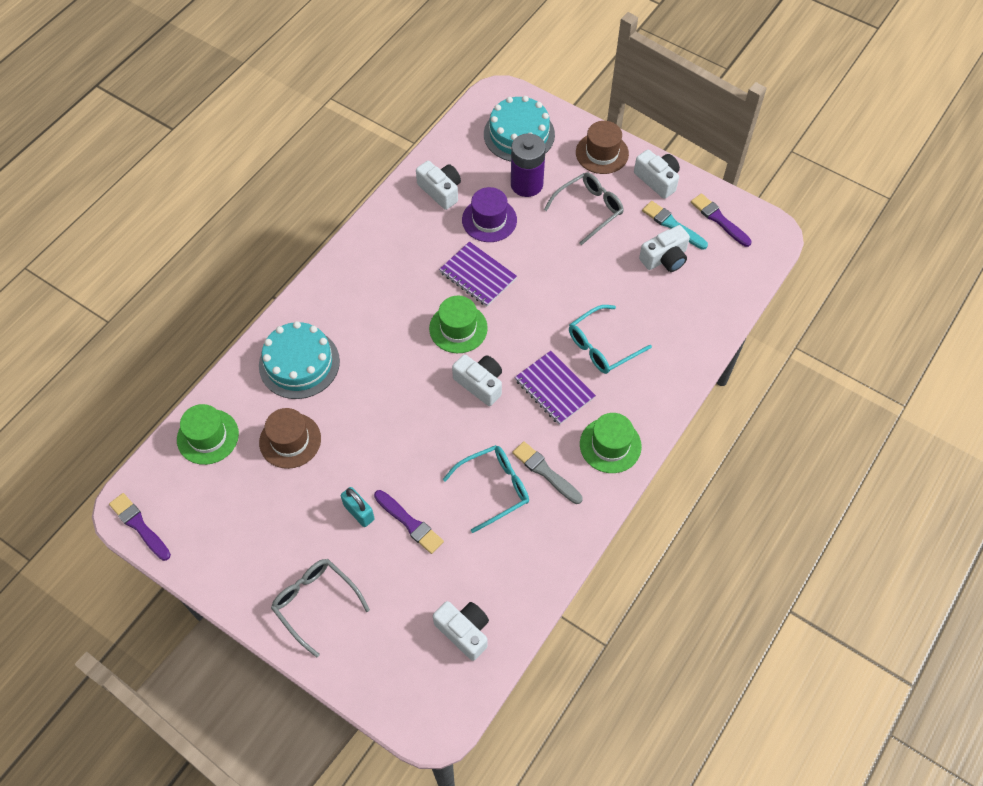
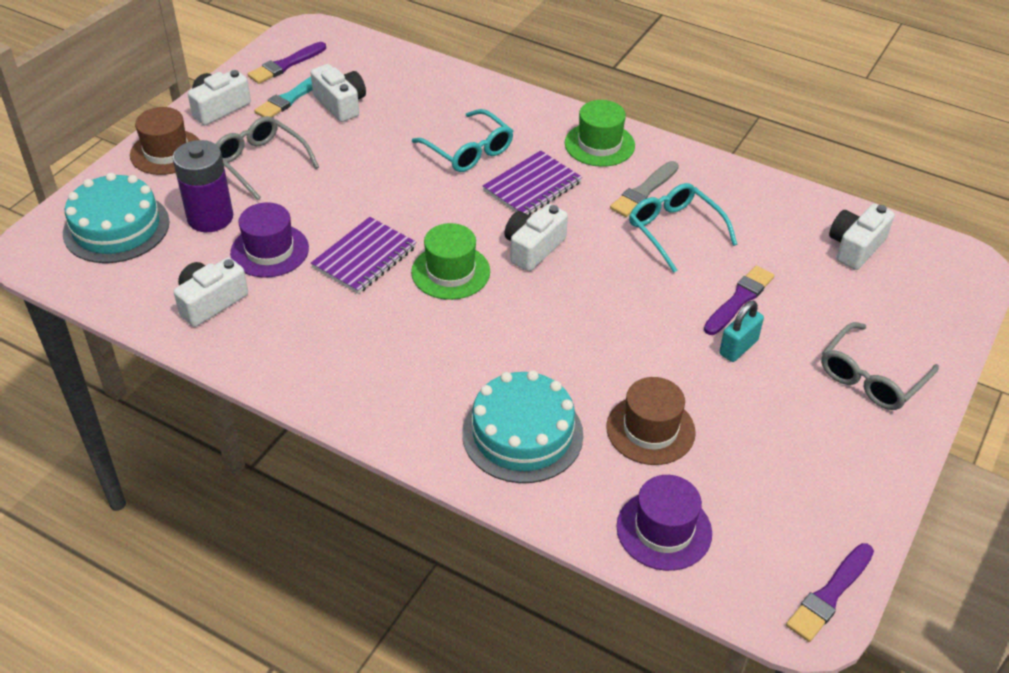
camera: 95 degrees left, 15 degrees down
(208, 436) = (664, 530): green hat -> purple hat

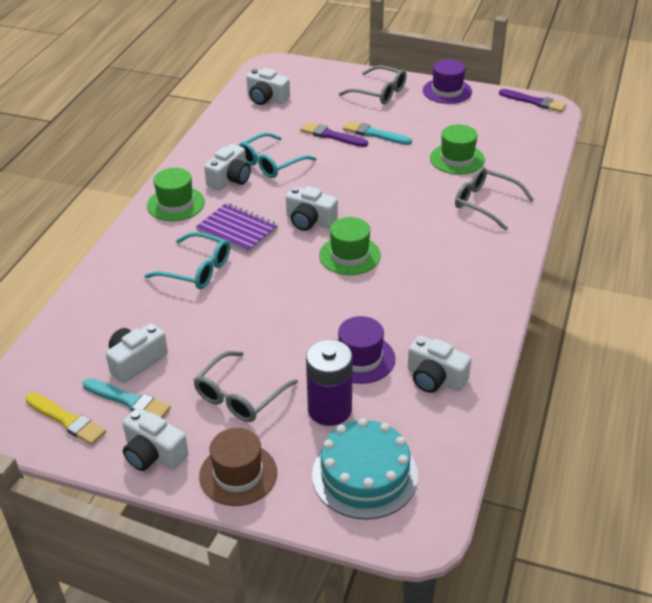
camera: 100 degrees left, 5 degrees down
(286, 65) = (66, 420): purple brush -> yellow brush
(364, 257) = (349, 302): purple notebook -> none
(468, 150) = (196, 269): turquoise glasses -> turquoise glasses turned 75 degrees clockwise
(522, 434) = (486, 204): turquoise cake -> grey glasses
(644, 191) = (230, 179): grey brush -> white camera
(650, 430) = (457, 159): brown hat -> green hat
(664, 530) = (526, 149): purple hat -> purple hat (447, 91)
(738, 347) = (374, 134): turquoise padlock -> turquoise brush

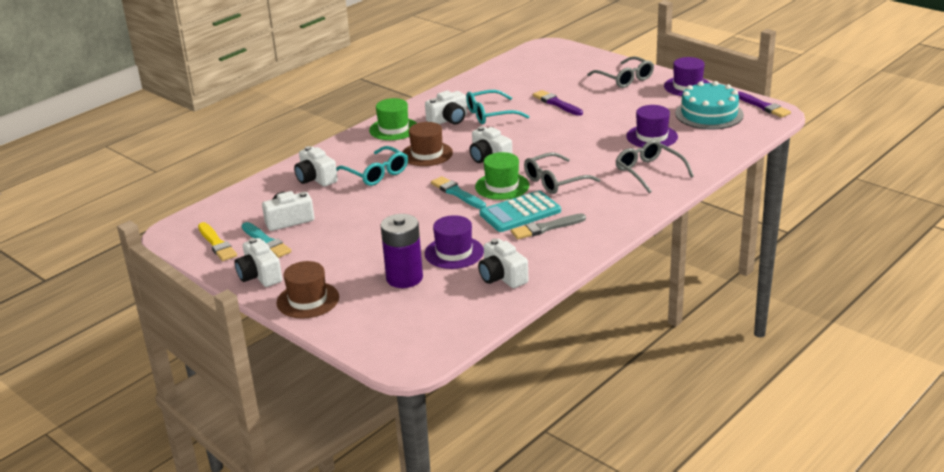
camera: 25 degrees right, 10 degrees down
(237, 230) = (427, 154): purple notebook -> brown hat
(240, 396) = (346, 256): grey glasses -> grey glasses (555, 181)
(266, 98) = (524, 69): white camera -> white camera (316, 178)
(364, 475) = (397, 322): turquoise cake -> turquoise cake (709, 114)
(374, 134) = (594, 108): turquoise brush -> turquoise brush (457, 193)
(393, 286) = (520, 213): none -> turquoise calculator
(435, 300) = (546, 228): none -> grey brush
(457, 159) = (652, 137): green hat -> purple hat

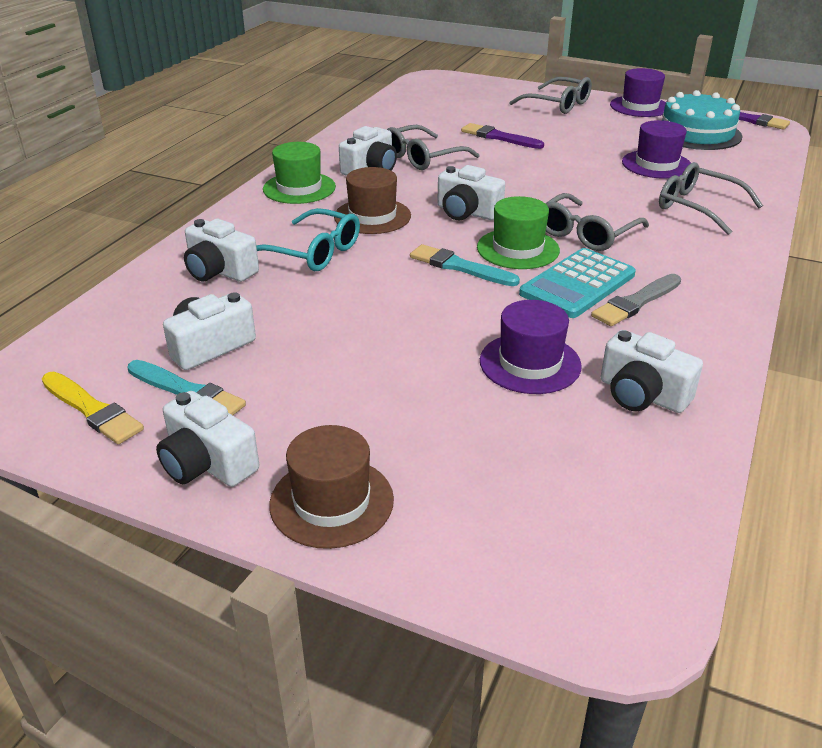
camera: 20 degrees left, 5 degrees up
(404, 278) = (482, 424): purple battery -> none
(490, 114) = (423, 157): turquoise glasses -> grey glasses

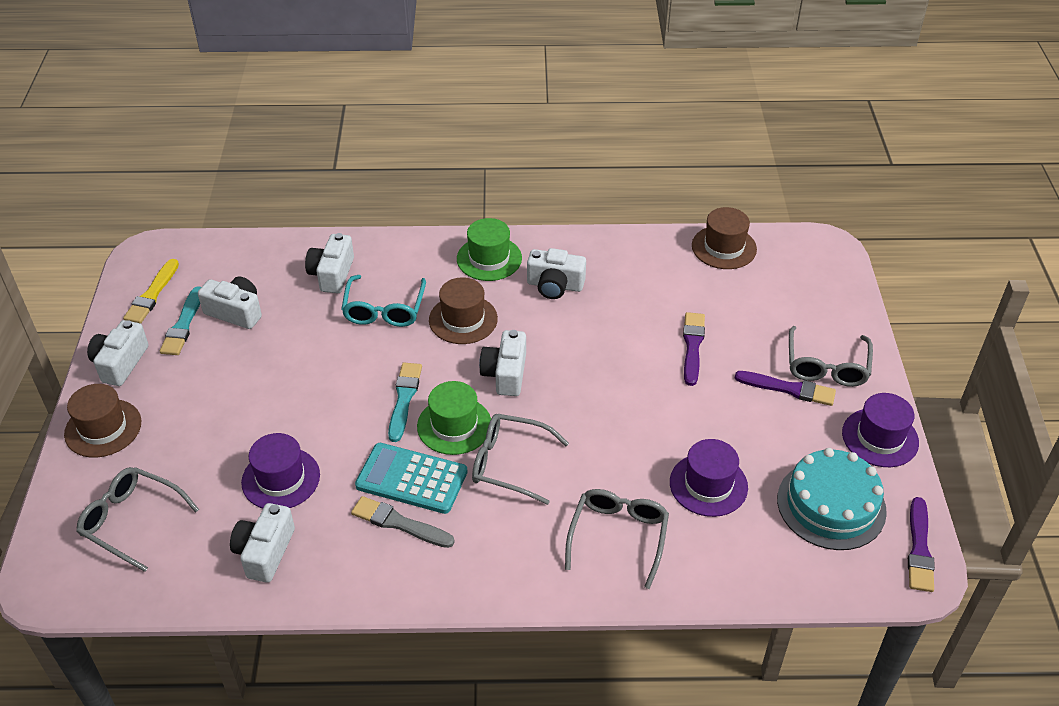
camera: 65 degrees right, 10 degrees up
(396, 104) = (724, 247): none -> brown hat
(423, 157) = (604, 310): grey glasses -> grey glasses (132, 521)
(572, 119) = (788, 389): none -> purple brush

